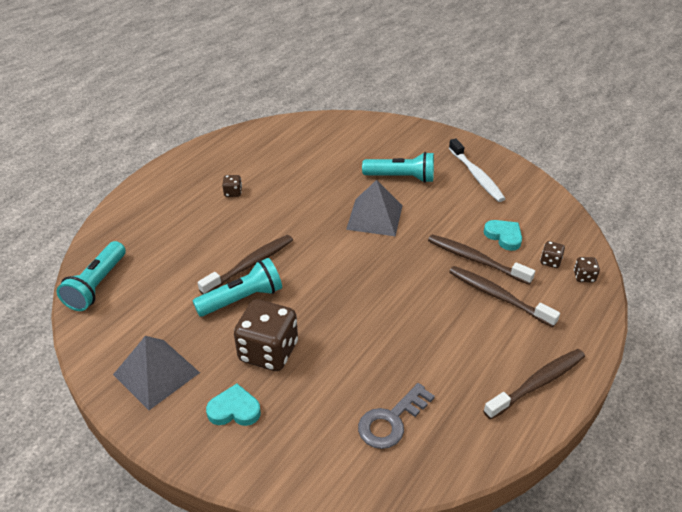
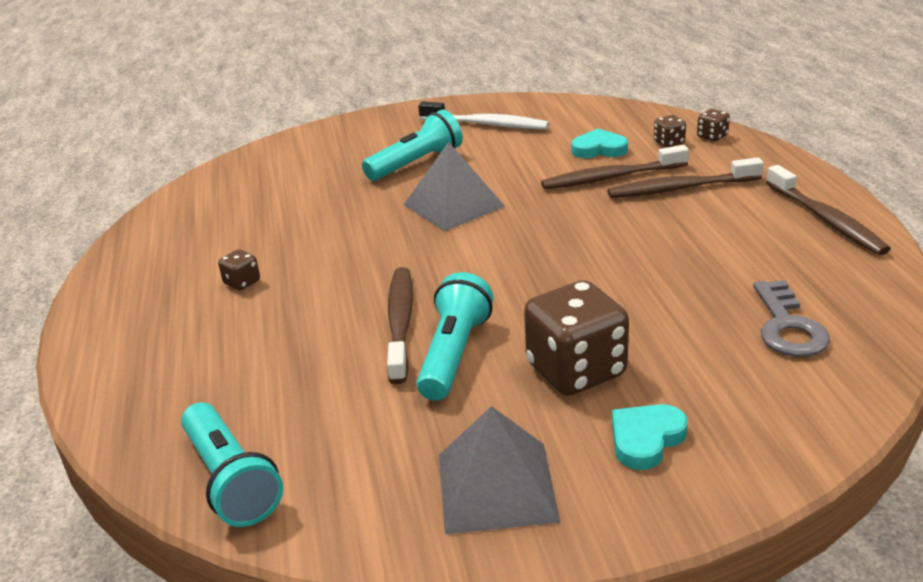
camera: 45 degrees left, 10 degrees down
(537, 383) = (826, 219): brown toothbrush -> brown toothbrush turned 150 degrees clockwise

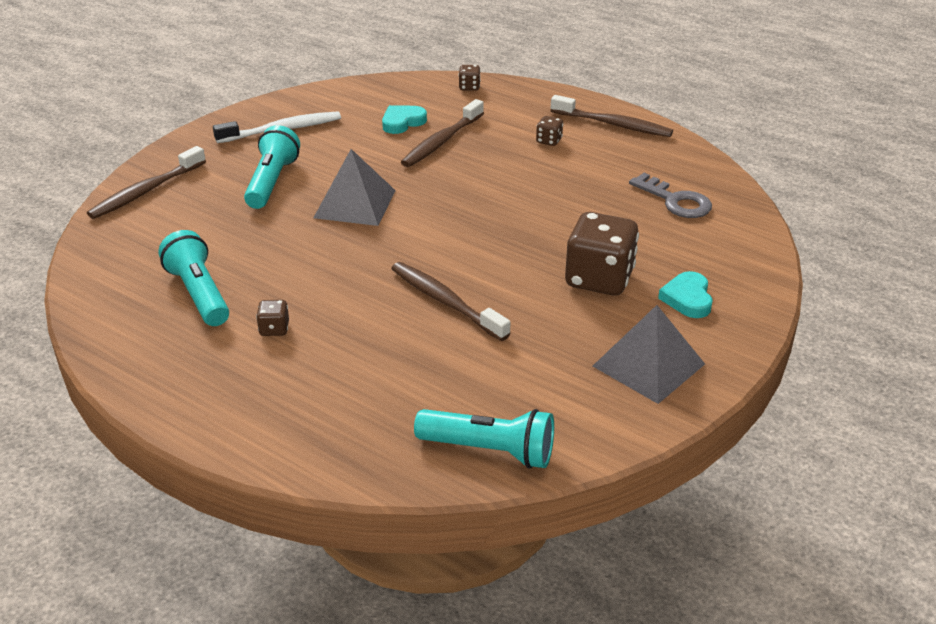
camera: 45 degrees left, 5 degrees up
(454, 354) = (512, 304): turquoise flashlight -> turquoise flashlight (199, 294)
(669, 142) = (446, 101): brown dice -> brown dice (549, 141)
(680, 188) = (499, 133): brown toothbrush -> brown toothbrush (146, 191)

